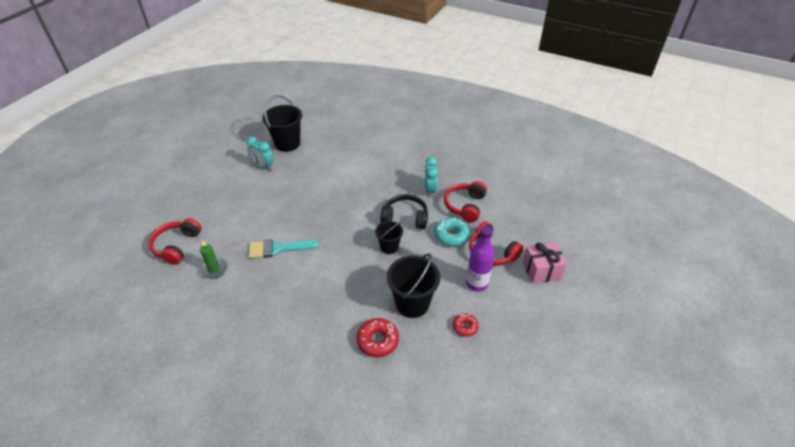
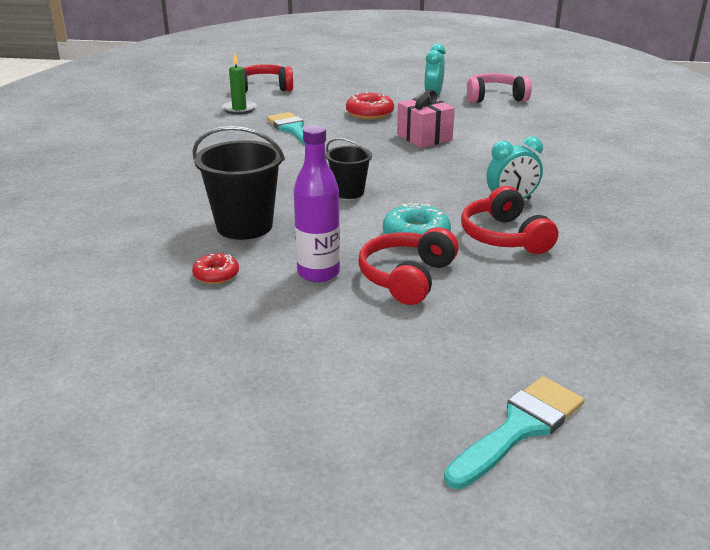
camera: 70 degrees right, 15 degrees down
(287, 144) = (495, 98): black bucket -> pink headphones
(377, 341) = (165, 213): red donut -> red donut (369, 113)
(405, 218) = (423, 193): black headphones -> none
(465, 206) = (504, 237): red headphones -> red headphones turned 105 degrees counterclockwise
(541, 270) = (397, 338): pink gift -> pink gift (424, 137)
(605, 254) = (519, 428): none -> turquoise brush

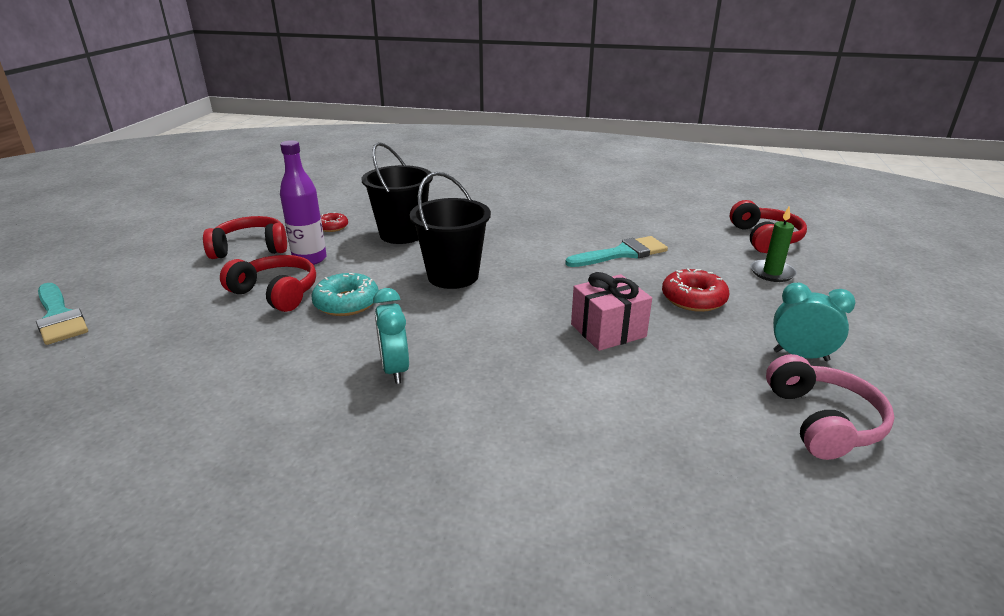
camera: 95 degrees right, 0 degrees up
(239, 109) = (682, 227): green candle -> green candle (772, 273)
(349, 192) = (453, 276): black bucket -> black bucket, size x1.69
(504, 237) = (315, 351): red headphones -> red headphones (251, 248)

